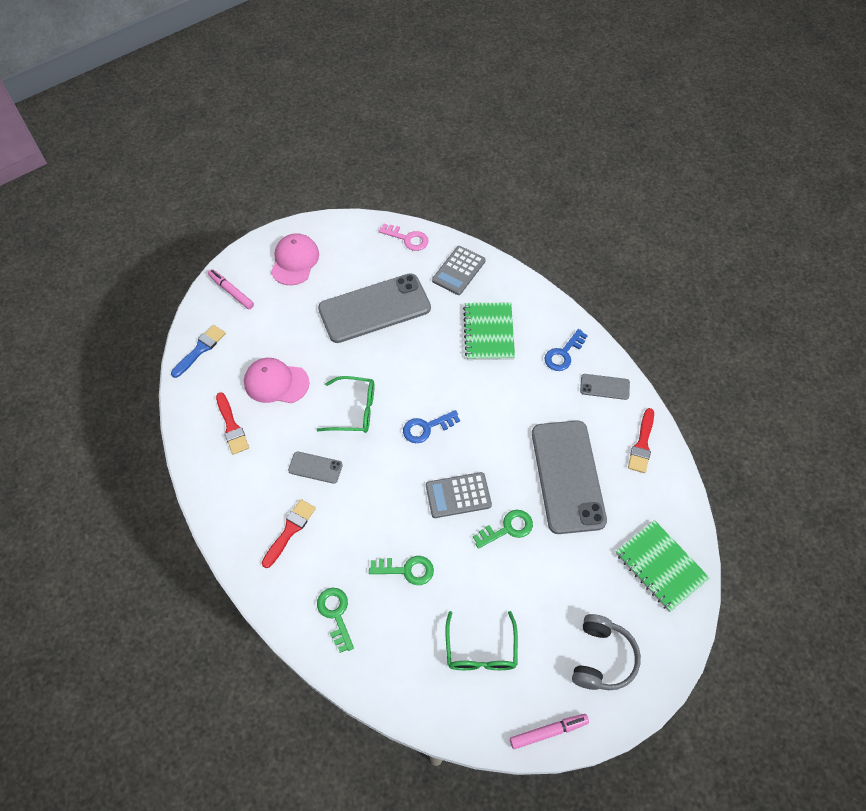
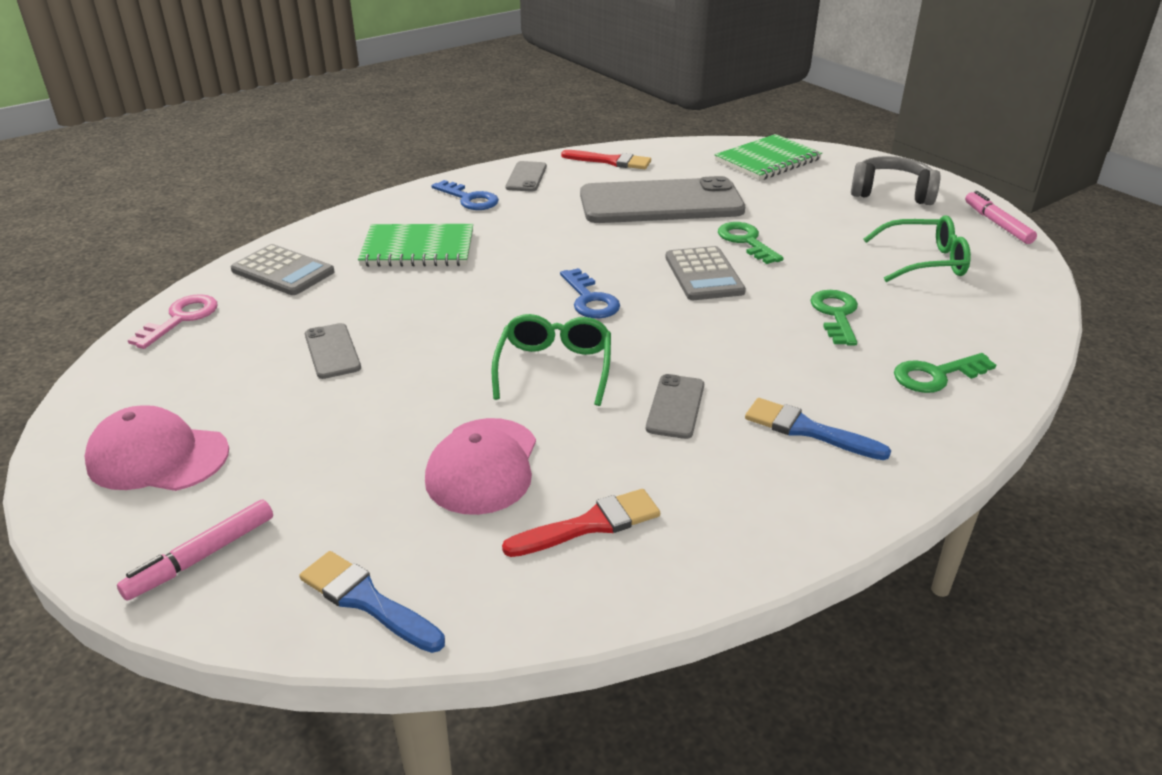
camera: 90 degrees left, 25 degrees down
(290, 530) = (807, 430): red brush -> blue brush
(374, 308) = (332, 351): grey phone -> grey phone, size x0.43

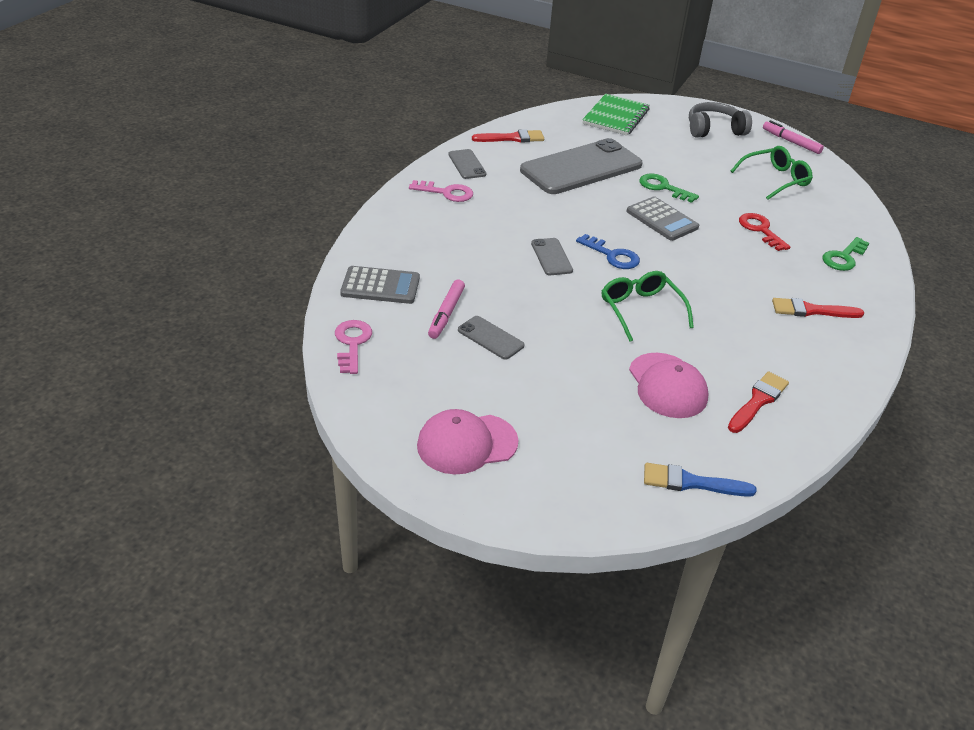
camera: 30 degrees left, 5 degrees up
(202, 557) = (573, 493): pink marker -> pink marker (446, 314)
(418, 248) = (457, 243): green notebook -> none
(469, 199) = (446, 193): blue key -> pink key
(675, 406) = (732, 316): grey phone -> grey phone (551, 257)
(807, 430) = (811, 310): blue brush -> red brush
(836, 314) = (760, 230): green key -> red key

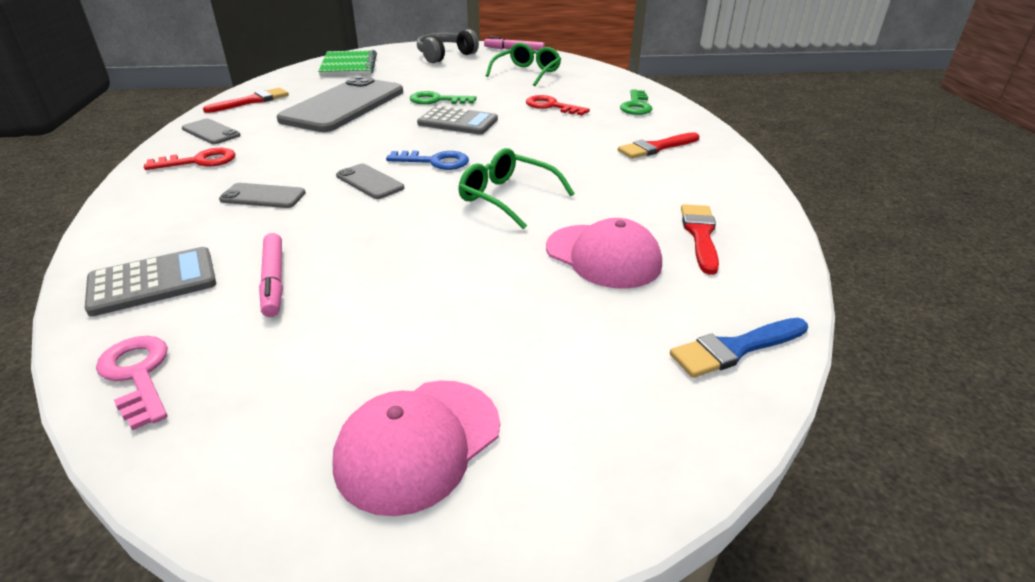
camera: 30 degrees left, 5 degrees down
(446, 193) = (199, 161): pink key -> red key
(490, 338) = (355, 286): grey phone -> grey phone (263, 196)

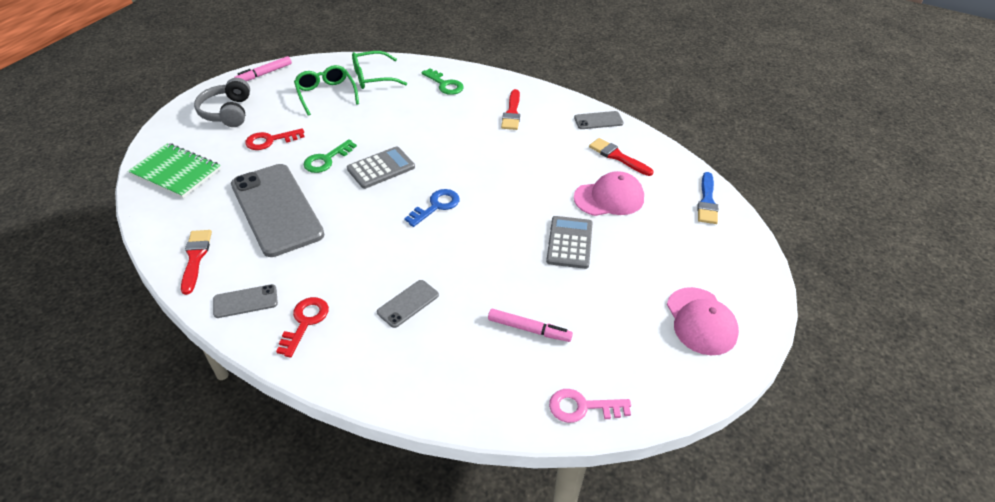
camera: 55 degrees left, 10 degrees up
(153, 282) = (484, 384): grey calculator -> grey calculator (569, 242)
(370, 182) = (437, 246): grey phone -> grey phone (598, 120)
(507, 197) = (516, 199): green glasses -> green glasses (373, 77)
(551, 106) = (403, 116): red key -> red key (270, 140)

